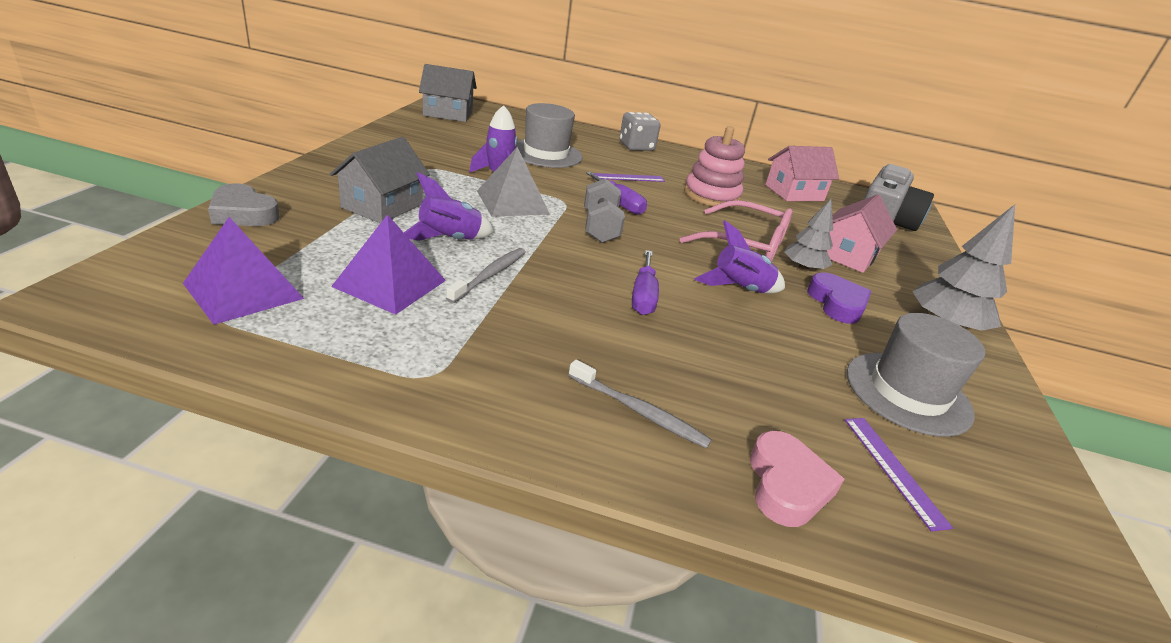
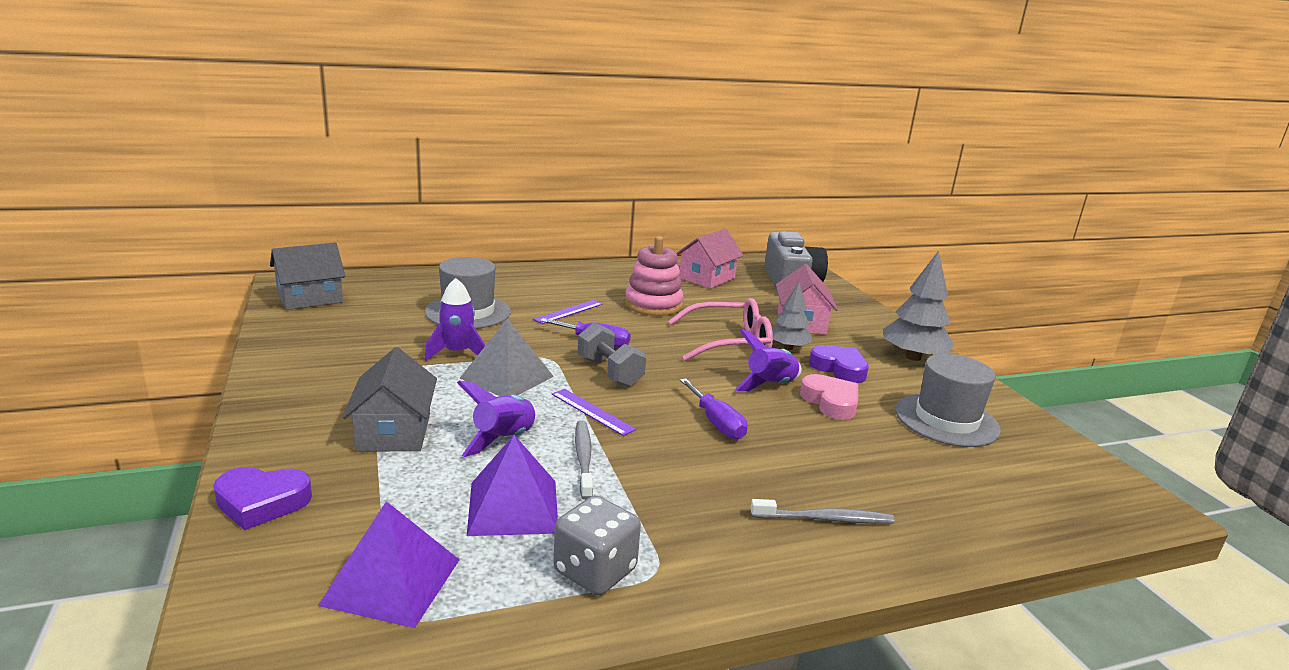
camera: 30 degrees left, 10 degrees down
(243, 213) = (262, 502): grey heart -> purple heart
(636, 147) = (536, 275): grey dice -> grey dice (595, 571)
(786, 485) = (958, 523): pink heart -> pink heart (830, 402)
(893, 470) = (994, 479): purple ruler -> purple ruler (592, 411)

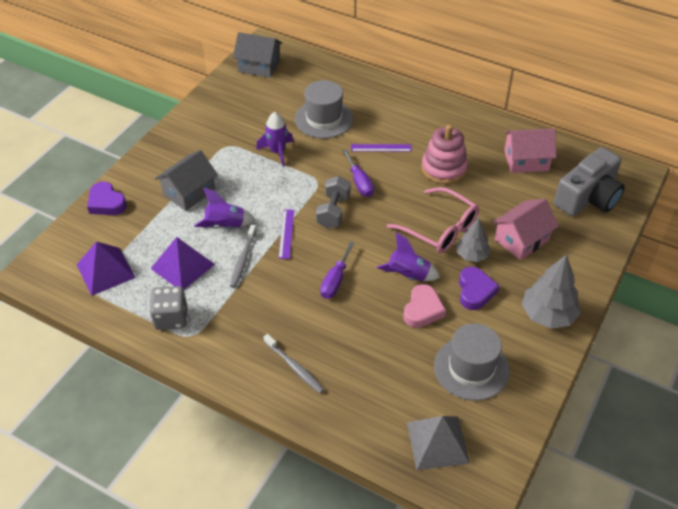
camera: 50 degrees right, 25 degrees up
(507, 377) = (278, 184): grey pyramid -> grey pyramid (437, 442)
(583, 458) = (243, 260): grey toothbrush -> grey toothbrush turned 150 degrees clockwise

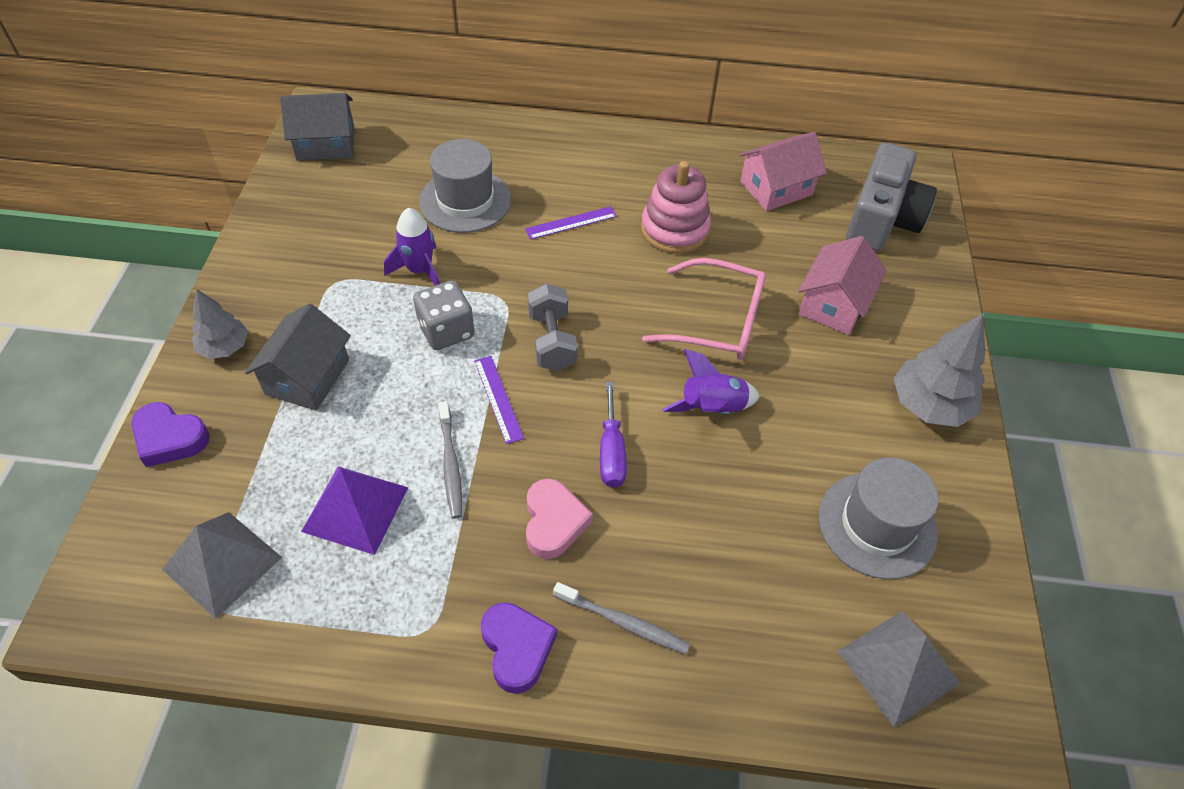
camera: 25 degrees left, 5 degrees up
(105, 271) = (222, 563): purple pyramid -> grey pyramid
(171, 318) = (378, 610): grey dice -> grey dice (446, 331)
(225, 226) = (394, 416): purple rocket -> none
(360, 182) = (568, 284): purple screwdriver -> none
(422, 310) = (761, 456): pink heart -> pink heart (553, 522)
(472, 255) = (782, 348): grey tree -> grey tree (224, 347)
(475, 291) = (816, 402): purple heart -> purple heart (517, 648)

